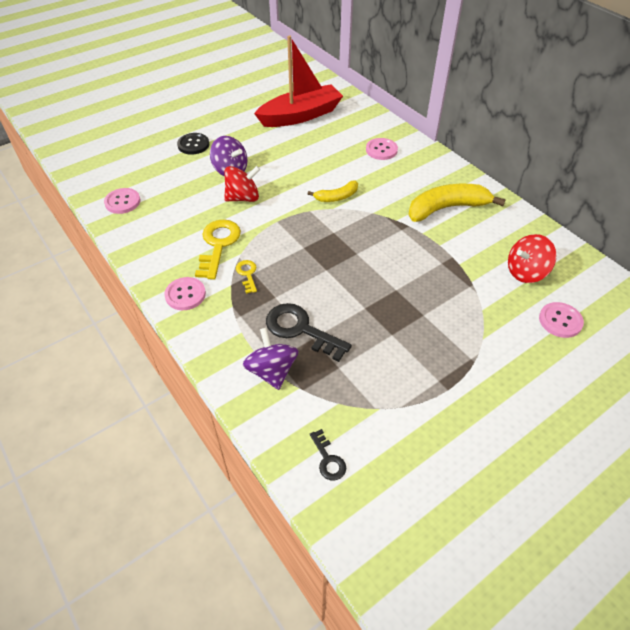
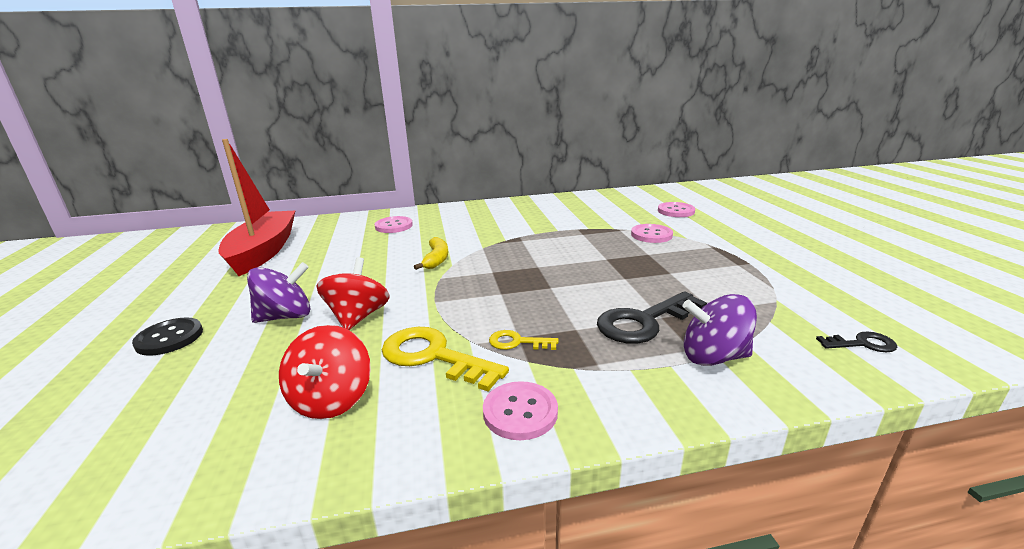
camera: 65 degrees left, 25 degrees down
(122, 202) = (180, 456): pink button -> pink button (651, 235)
(447, 208) = (512, 218): yellow banana -> none
(525, 272) = (615, 210): red spinning top -> red spinning top (332, 399)

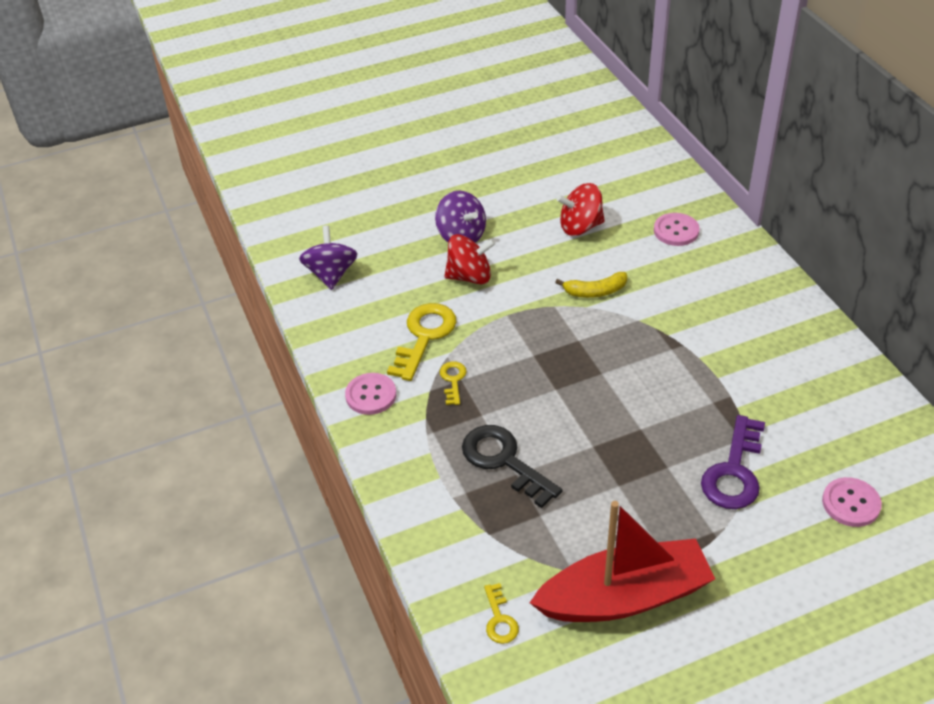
camera: 80 degrees right, 20 degrees up
(169, 338) = (420, 193): black button -> none
(263, 251) = (575, 165): red boat -> red boat (624, 596)
(332, 399) = (369, 302): red spinning top -> red spinning top (580, 227)
(651, 235) = (734, 471): pink button -> purple key
(713, 357) = (456, 505): purple spinning top -> purple spinning top (331, 274)
(862, 344) = (499, 619): black key -> yellow key

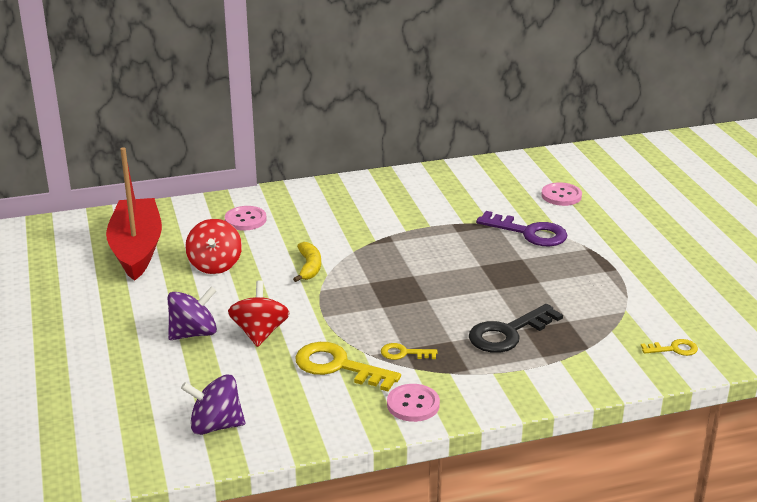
camera: 85 degrees left, 15 degrees down
(624, 596) = (647, 291): red boat -> red boat (136, 249)

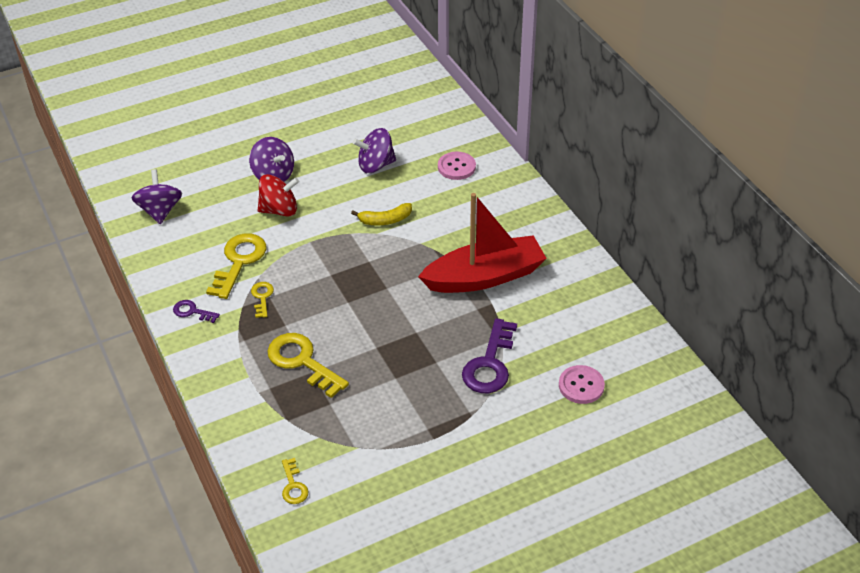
camera: 80 degrees right, 15 degrees up
(136, 249) = (390, 118): red boat -> red boat (484, 277)
(215, 265) = (375, 165): red spinning top -> purple spinning top
(413, 404) = (192, 312): pink button -> purple key
(508, 333) = (302, 362): black key -> yellow key

